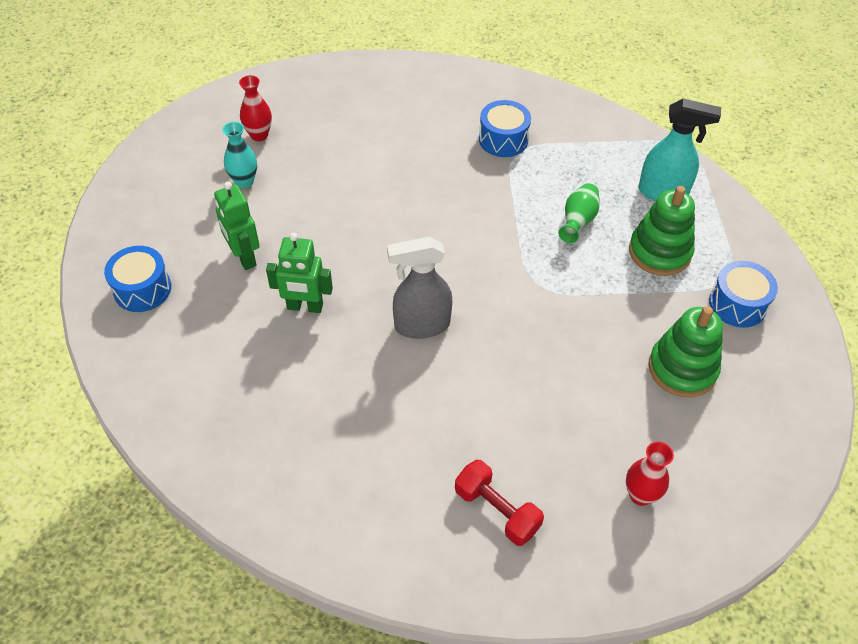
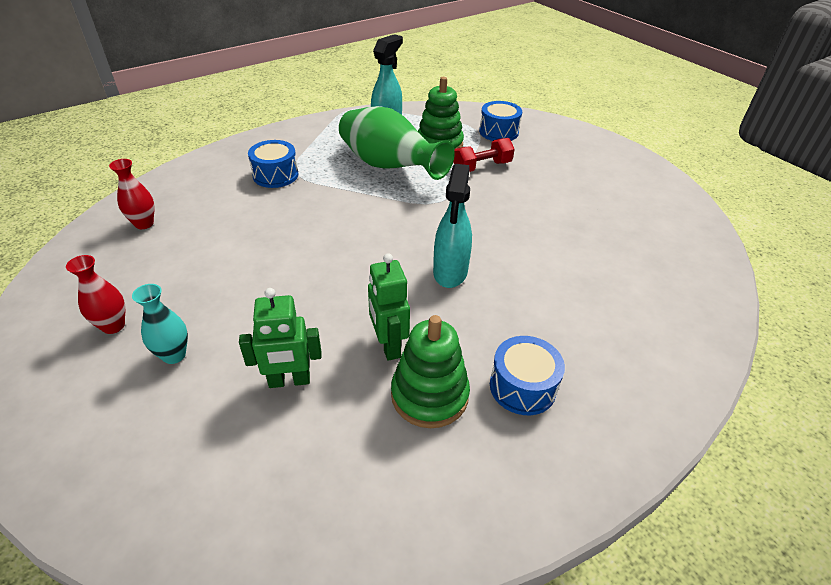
camera: 70 degrees left, 10 degrees down
(142, 289) = (273, 500): blue drum -> blue drum (522, 387)
(305, 307) = (388, 345): green robot -> green robot turned 135 degrees clockwise
(421, 325) = (450, 272): grey spray bottle -> turquoise spray bottle
(497, 510) = (646, 280): red dumbbell -> red dumbbell (482, 167)
(578, 221) = (389, 167): green vase -> green vase, size x2.12
(640, 495) = (640, 212): red vase -> red vase (144, 224)
(682, 368) = (542, 166): green stacking toy -> green stacking toy (429, 395)

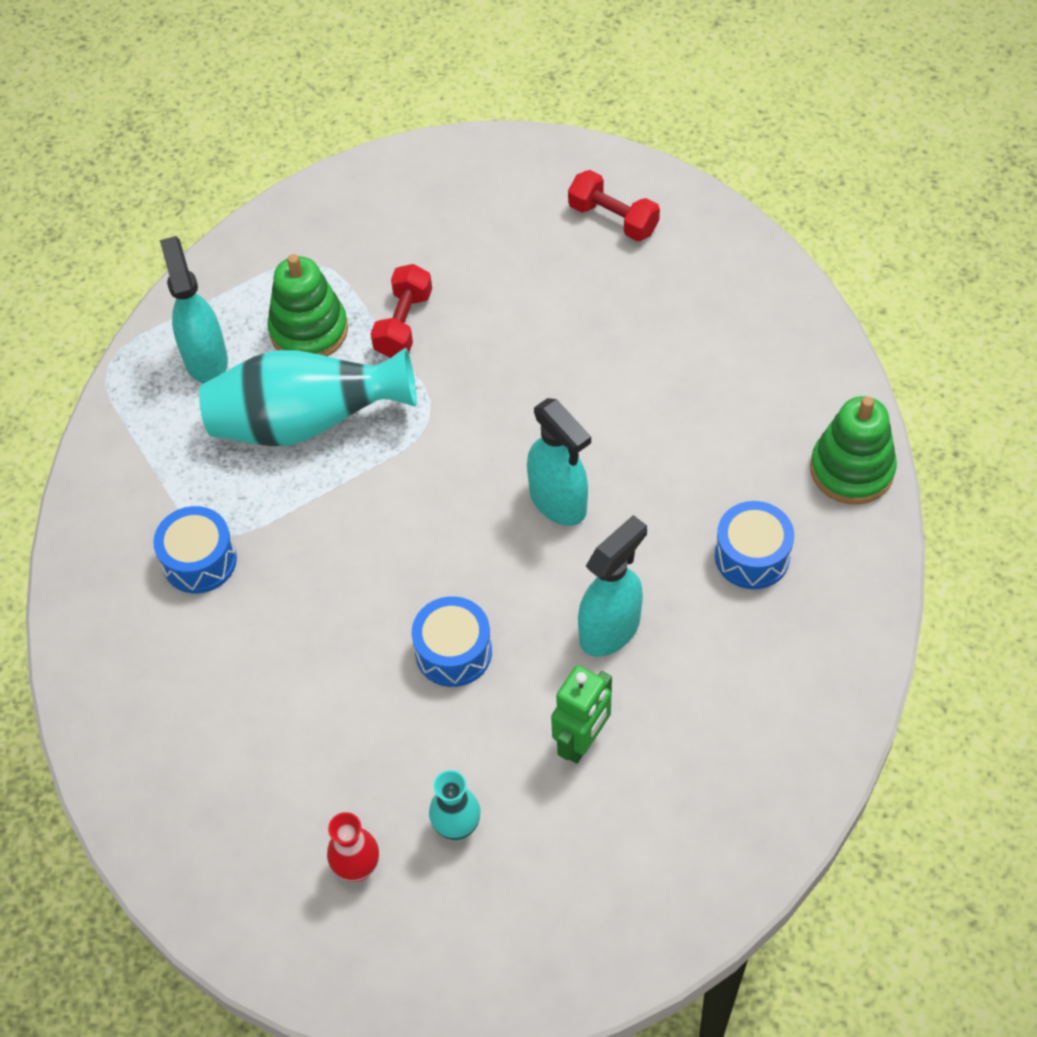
camera: 45 degrees left, 15 degrees up
(144, 224) = (175, 763): red vase -> none
(388, 345) = (610, 629): green robot -> turquoise spray bottle
(389, 167) = (306, 422): green vase -> turquoise vase
(429, 395) = (698, 636): green stacking toy -> green stacking toy (851, 469)
(498, 132) = (345, 242): blue drum -> blue drum (453, 652)
(643, 198) = (613, 219): none -> red dumbbell

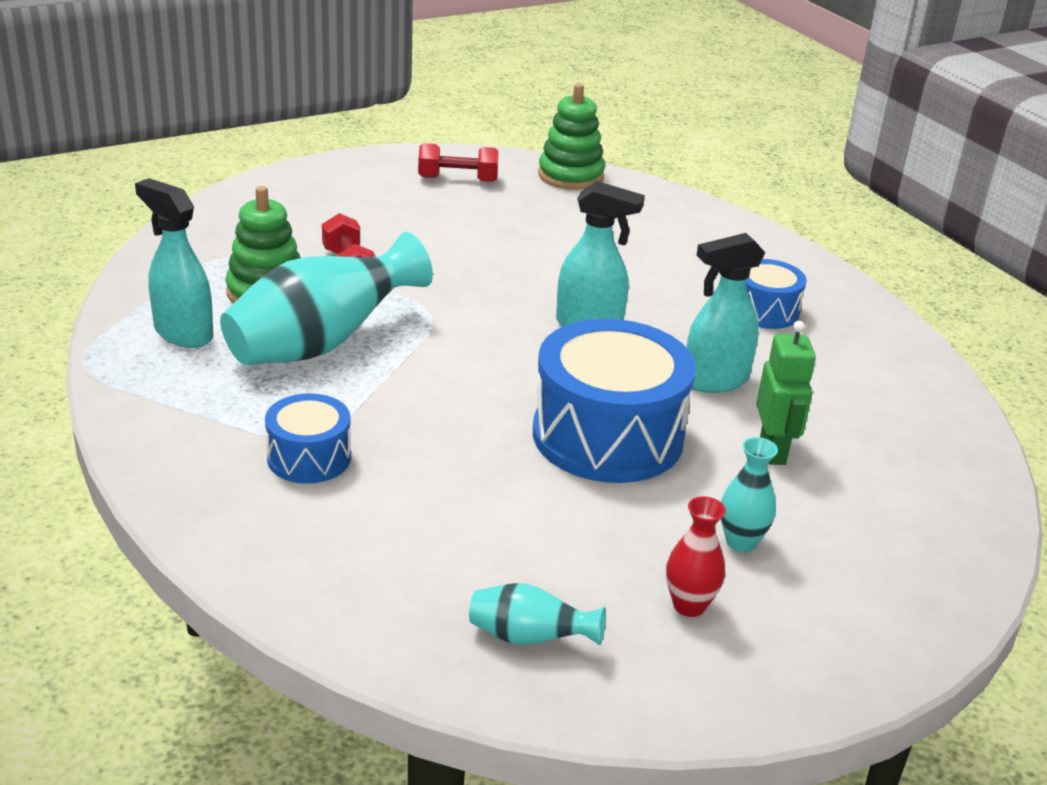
camera: 40 degrees left, 25 degrees down
(217, 832) = (529, 638): none -> turquoise vase
(453, 652) = (607, 436): blue drum -> blue drum, size x1.91
(610, 629) = (714, 381): turquoise spray bottle -> turquoise spray bottle turned 120 degrees counterclockwise
(851, 469) = (774, 251): green stacking toy -> green stacking toy (570, 176)

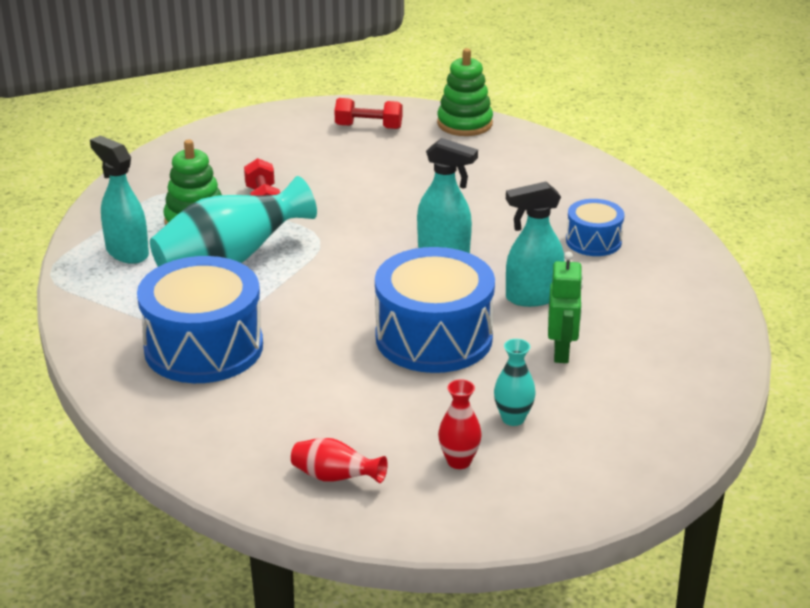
camera: 10 degrees right, 0 degrees up
(309, 457) = (203, 347): blue drum -> blue drum, size x1.91
(529, 638) = (335, 478): turquoise vase -> red vase

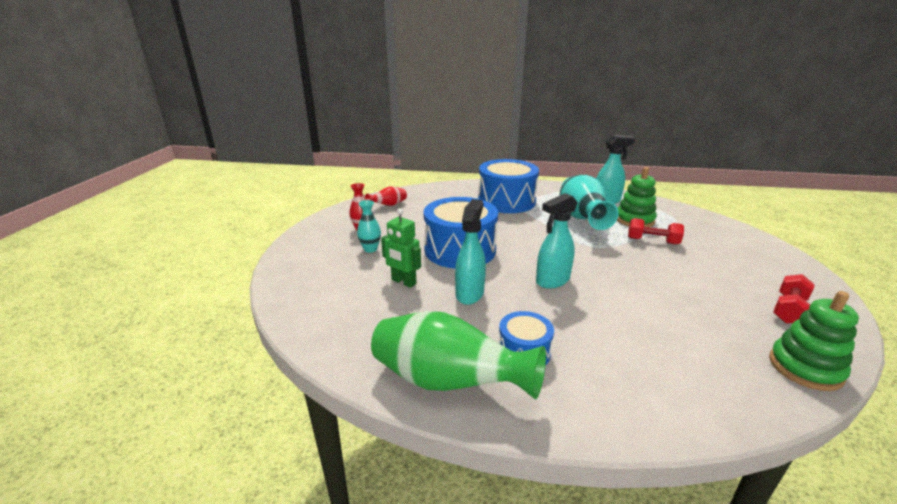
camera: 120 degrees right, 5 degrees down
(678, 267) = (448, 382): none -> green vase

